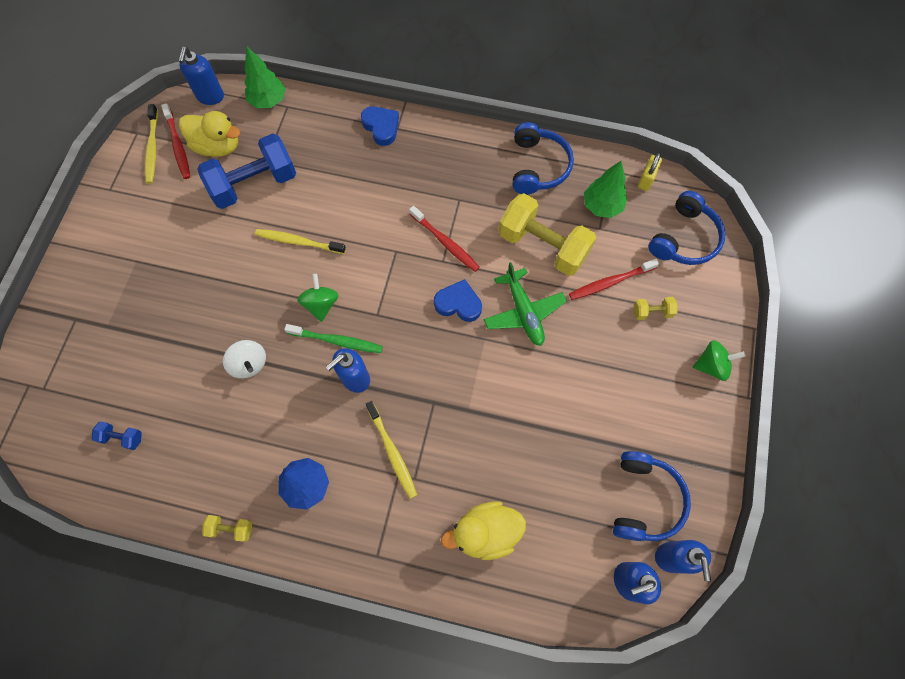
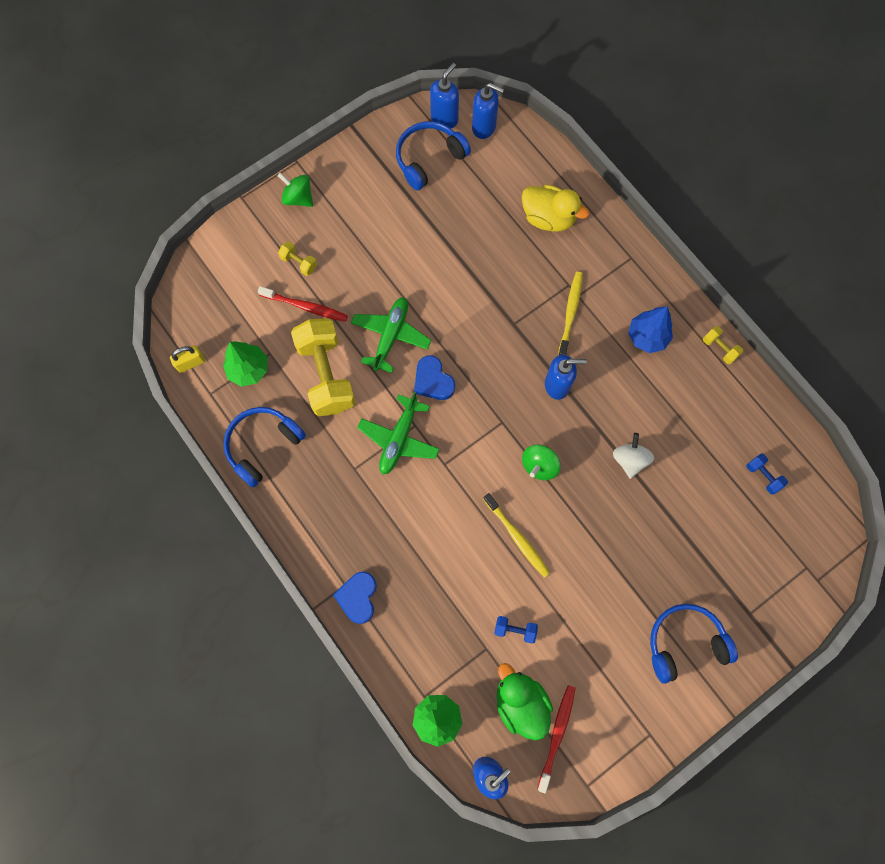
camera: 140 degrees left, 5 degrees up
(152, 148) = (583, 752): yellow toothbrush -> none
(218, 146) = (520, 702): yellow duck -> green duck
(254, 184) = (515, 630): blue dumbbell -> blue dumbbell, size x0.43
(337, 341) = (549, 425): green toothbrush -> none
(445, 243) = (399, 439): red toothbrush -> green plane
(684, 238) = (216, 294): blue headphones -> blue headphones (685, 642)

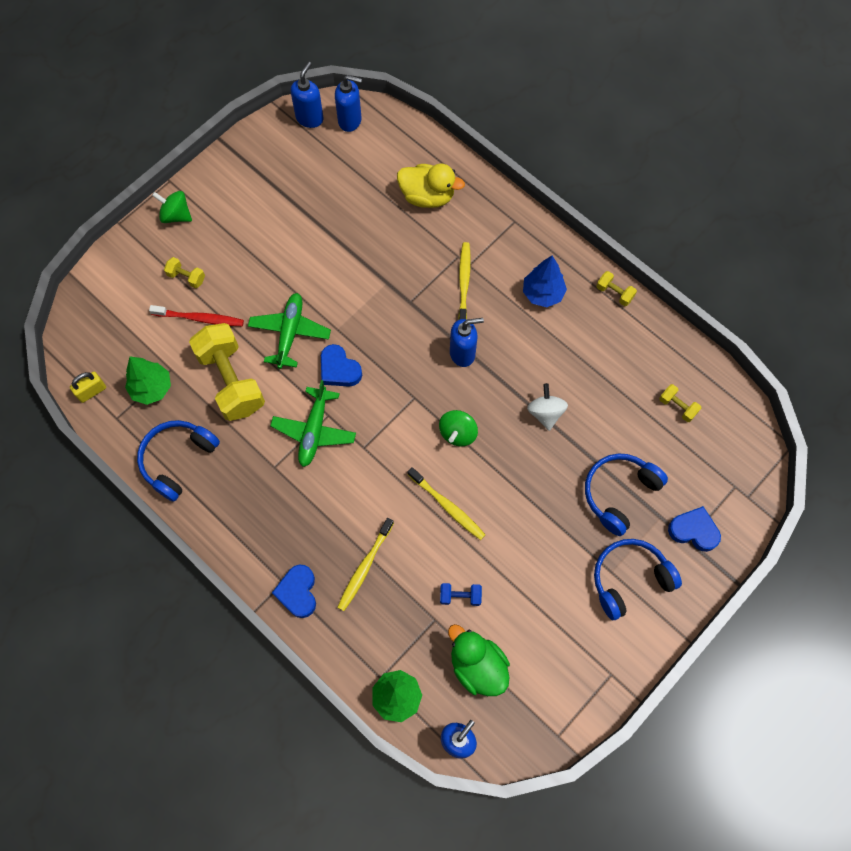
camera: 10 degrees left, 5 degrees down
(426, 584) = (364, 567): none -> yellow toothbrush
(429, 159) = (300, 158): blue headphones -> blue headphones (619, 493)
(557, 734) = (519, 691): red toothbrush -> none
(757, 605) = (694, 530): none -> blue heart
(763, 476) = (677, 406): blue dumbbell -> yellow dumbbell

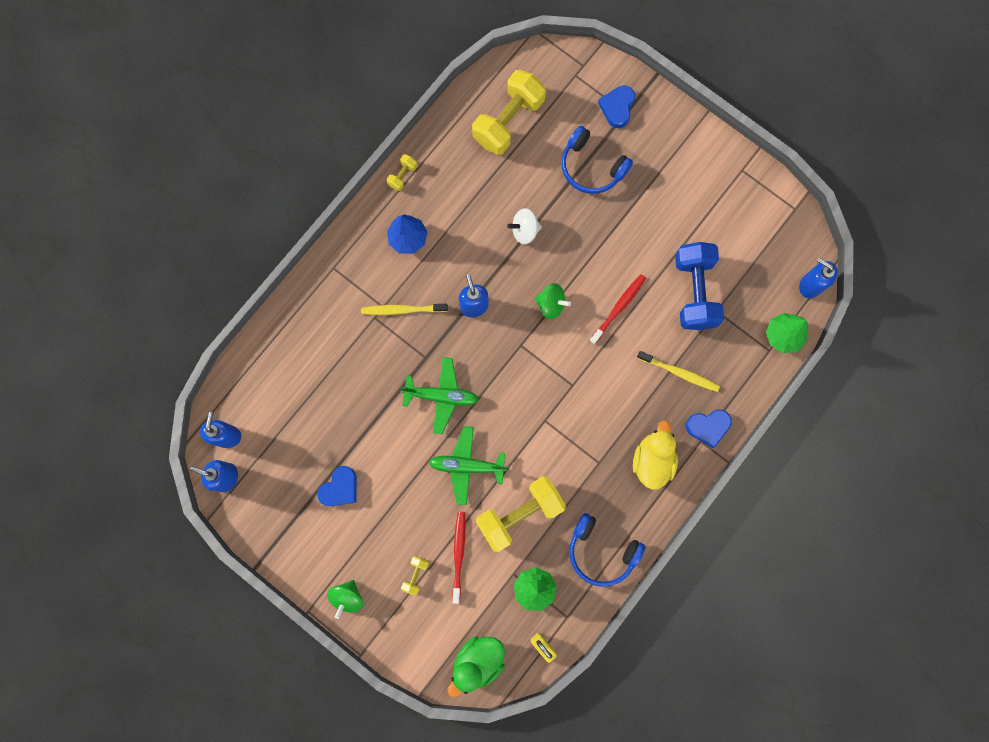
camera: 95 degrees left, 10 degrees up
(314, 430) = (561, 431): green plane -> green plane (441, 396)
(339, 369) = (499, 415): blue heart -> blue heart (340, 488)
(427, 196) = (311, 351): yellow duck -> yellow duck (652, 460)
(448, 506) = (619, 307): yellow toothbrush -> red toothbrush
(460, 596) = (694, 291): blue dumbbell -> blue dumbbell, size x2.35
(477, 666) = (749, 274): green duck -> green duck (478, 661)
(629, 579) = (664, 157): blue headphones -> none
(677, 406) = (508, 121): yellow dumbbell -> yellow dumbbell, size x2.35

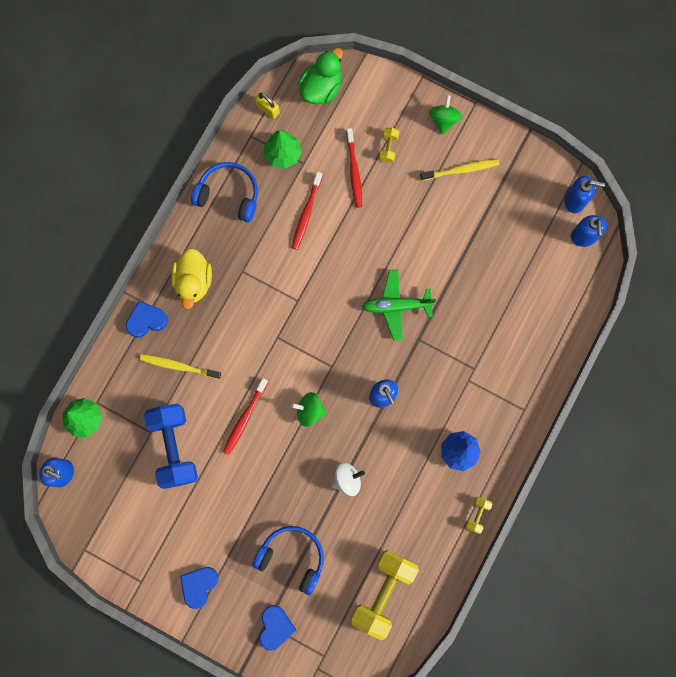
camera: 170 degrees right, 0 degrees up
(340, 488) = (471, 209): blue heart -> blue heart (199, 585)
(402, 310) = (450, 380): yellow toothbrush -> yellow toothbrush (461, 170)
(467, 466) = (361, 248): green plane -> none
(520, 514) = (306, 214): yellow dumbbell -> red toothbrush

